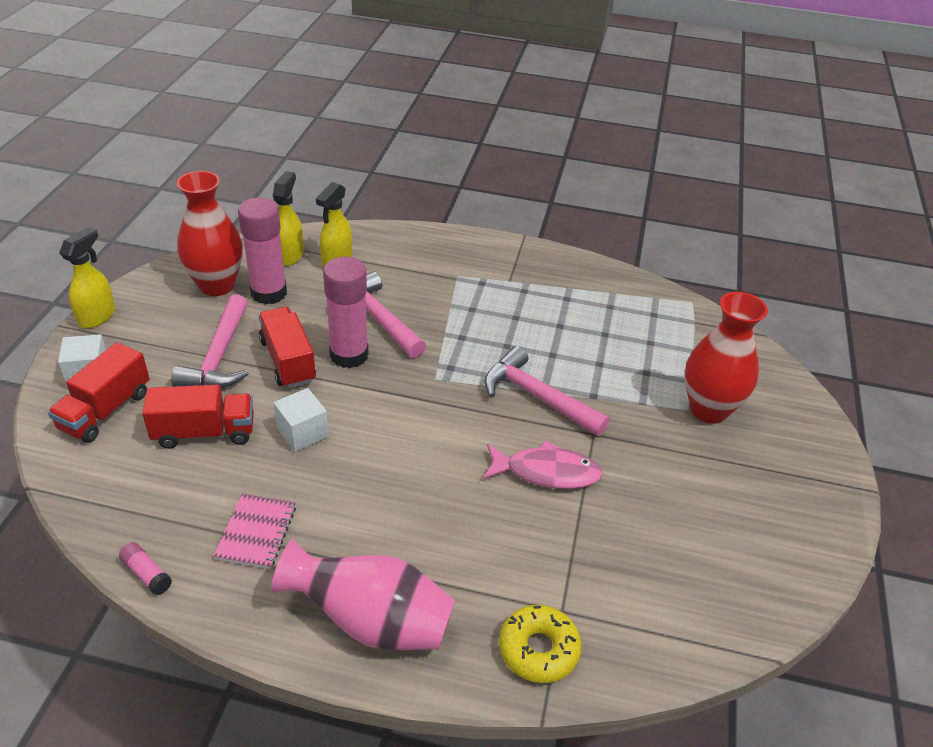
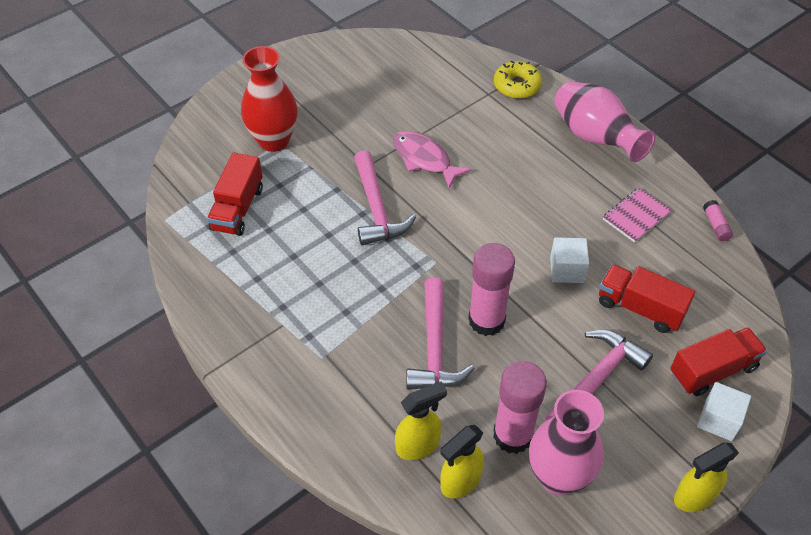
camera: 140 degrees left, 10 degrees up
(216, 285) = (558, 476): red vase -> pink vase
(288, 361) = (540, 342): red truck -> red truck (238, 208)

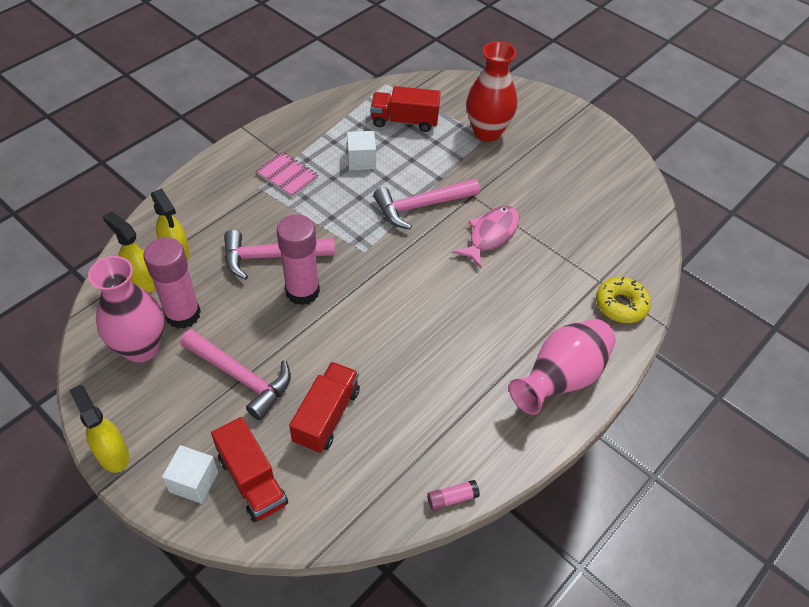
camera: 80 degrees right, 0 degrees up
(567, 270) = (368, 353): white cube -> white cube (361, 160)
(636, 216) = (451, 416): pink notebook -> pink notebook (287, 176)

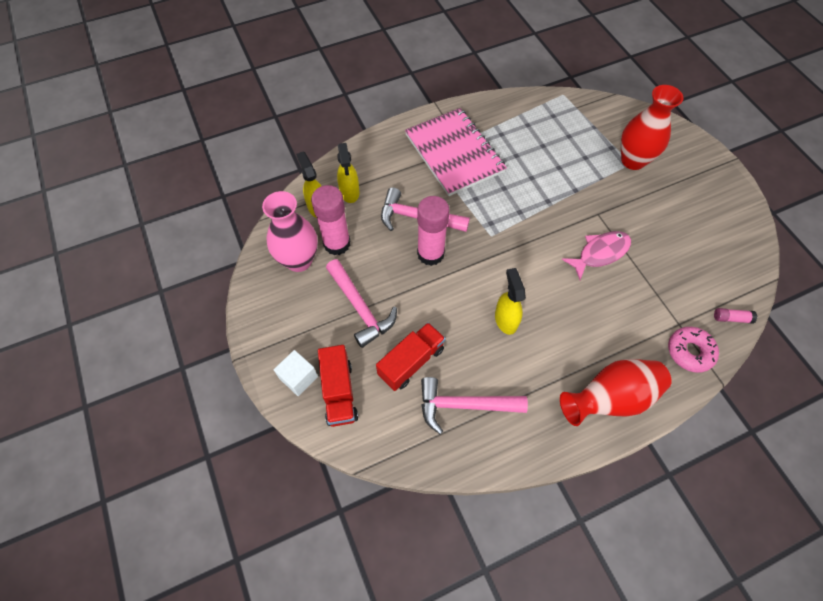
camera: 25 degrees right, 10 degrees up
(112, 454) = (252, 335): yellow spray bottle -> yellow spray bottle (505, 319)
(287, 176) = (454, 153): pink notebook -> pink notebook, size x2.15
(361, 160) = (517, 156): white cube -> none
(404, 121) = (566, 131): red truck -> none
(421, 206) = (551, 210): pink hammer -> pink hammer (464, 405)
(452, 498) = (481, 464): pink glue stick -> pink glue stick (731, 318)
(561, 378) = (610, 398): pink vase -> red vase
(621, 305) = (689, 352): yellow donut -> pink donut

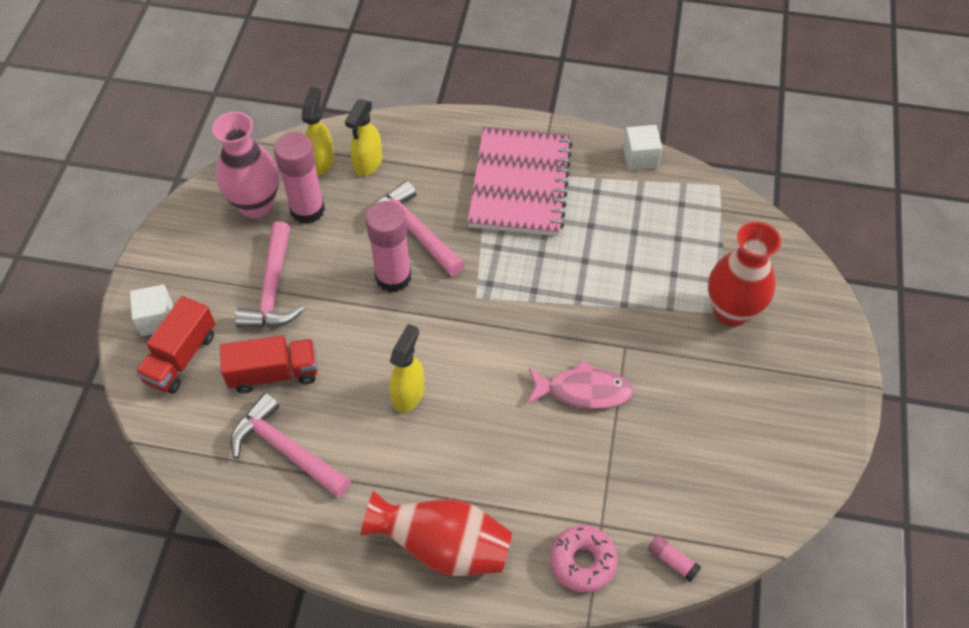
camera: 35 degrees right, 5 degrees down
(507, 101) = (640, 157): none -> white cube

